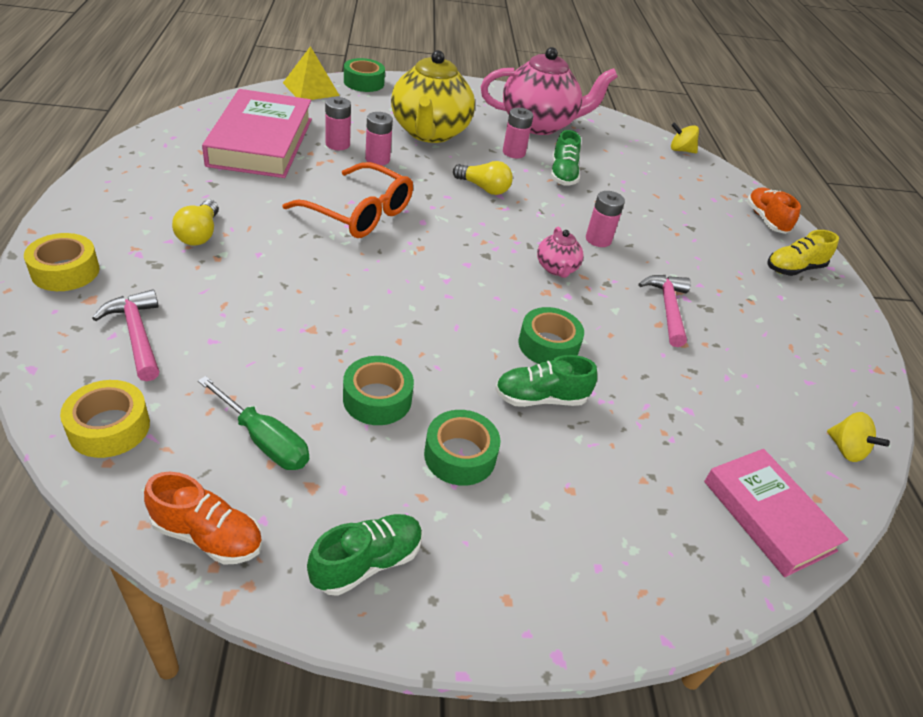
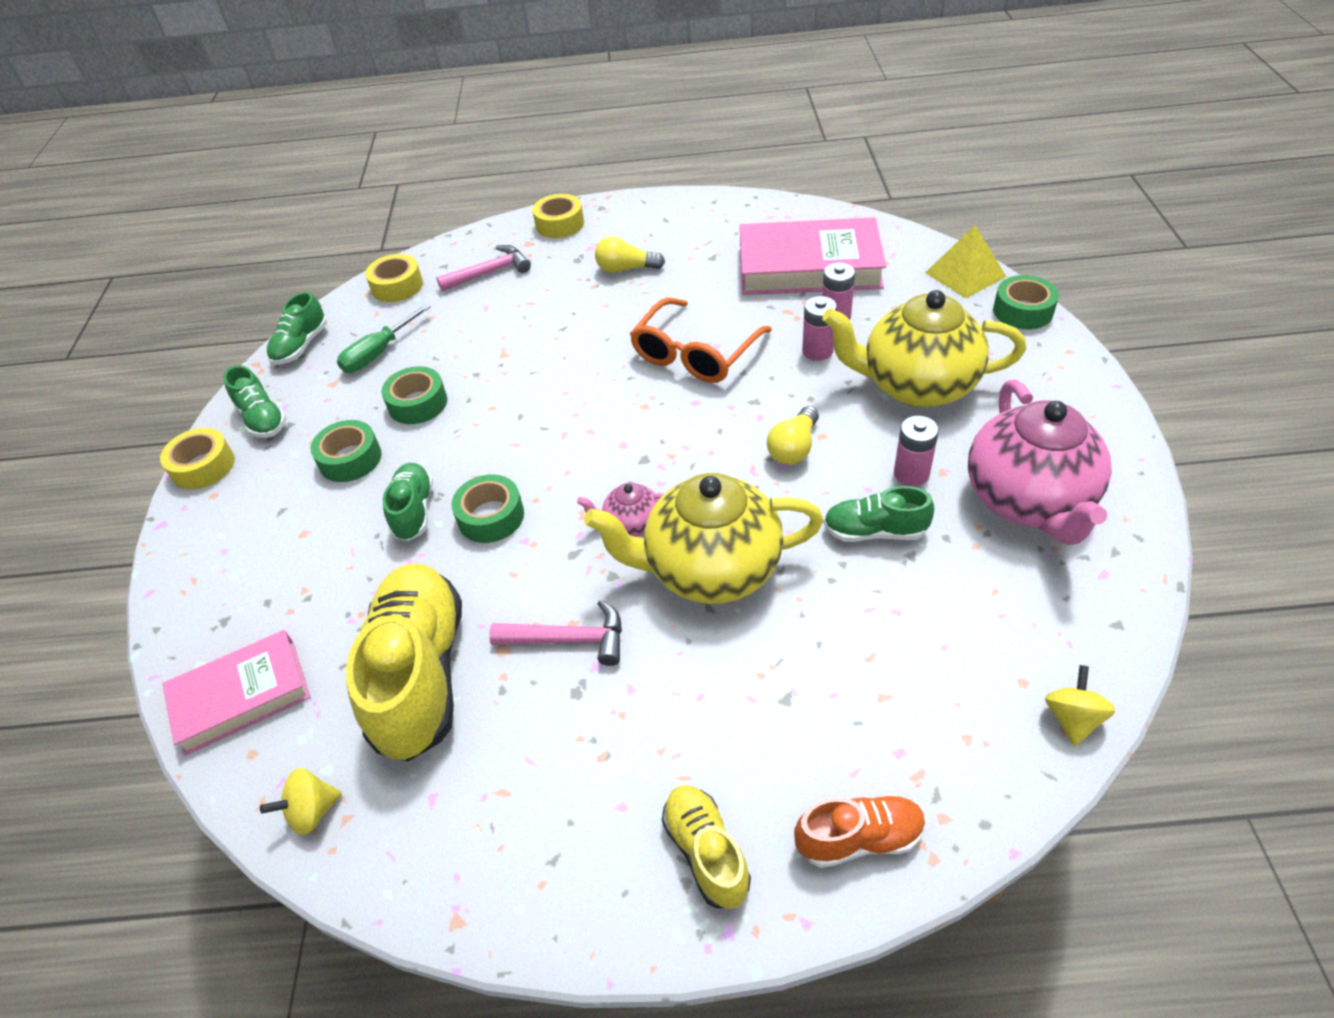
camera: 100 degrees right, 5 degrees up
(208, 535) = (301, 346): orange shoe -> green shoe
(452, 624) = (203, 466): none -> yellow tape
(598, 239) = (710, 569): pink battery -> yellow teapot
(715, 390) = (420, 674): none -> yellow shoe

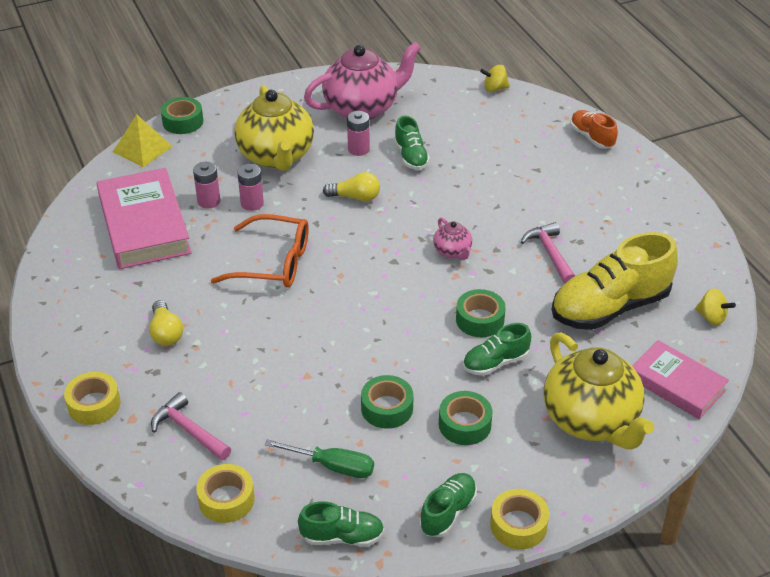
camera: 115 degrees left, 5 degrees down
(706, 852) = (629, 178): yellow shoe -> none
(710, 569) = (470, 211): yellow teapot -> yellow teapot (591, 420)

